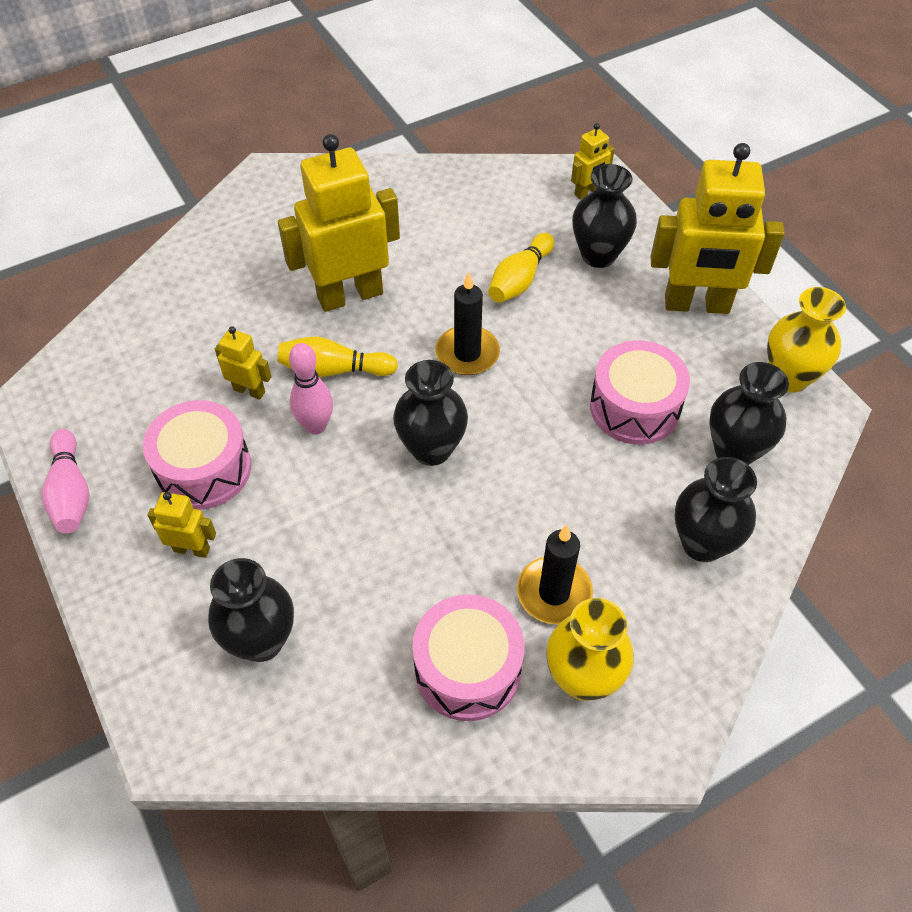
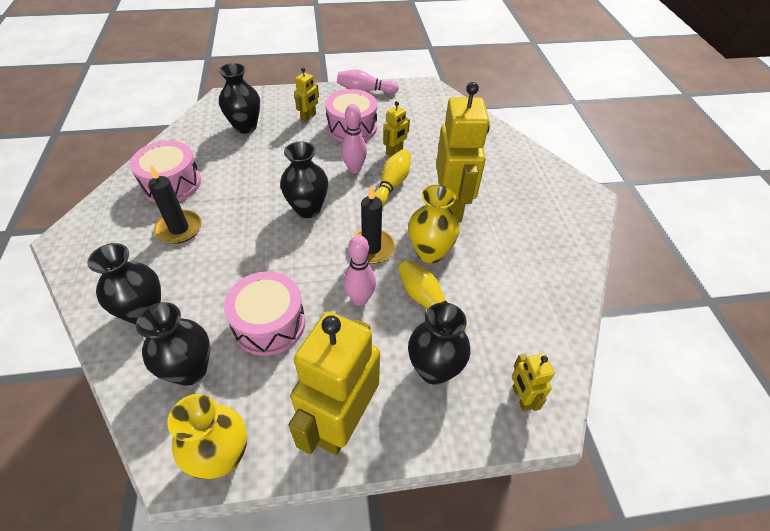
camera: 110 degrees right, 5 degrees down
(551, 338) = (360, 299): none -> pink bowling pin
(582, 678) = (126, 222): yellow vase -> yellow vase (430, 253)

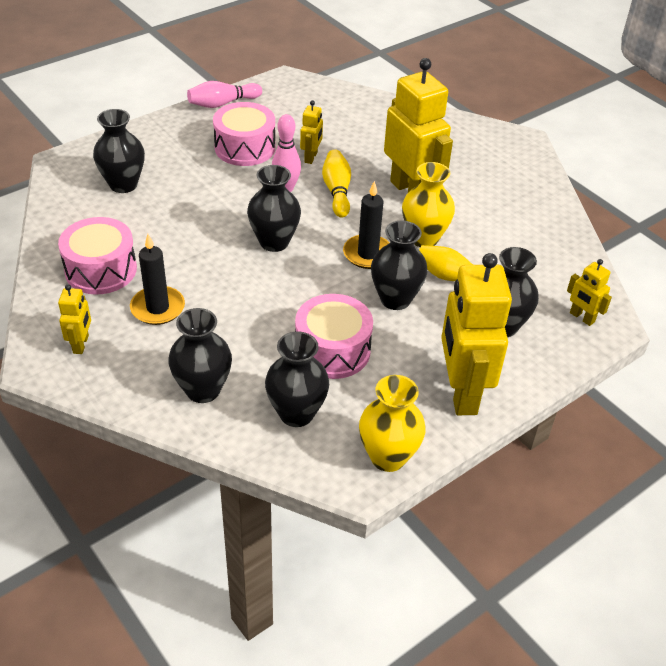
camera: 30 degrees left, 5 degrees down
(308, 117) = (186, 151): yellow robot -> yellow robot (81, 344)
(360, 299) = (395, 299): pink bowling pin -> black vase

